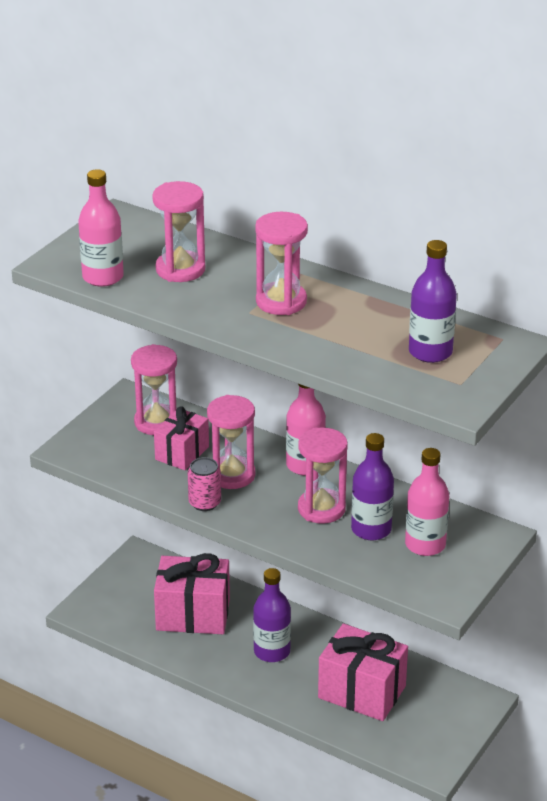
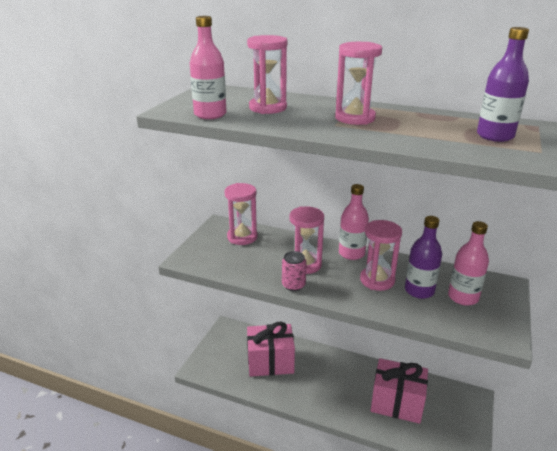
camera: 10 degrees left, 5 degrees down
(182, 453) = (265, 254): pink gift -> none
(272, 651) = (328, 381): purple bottle -> none

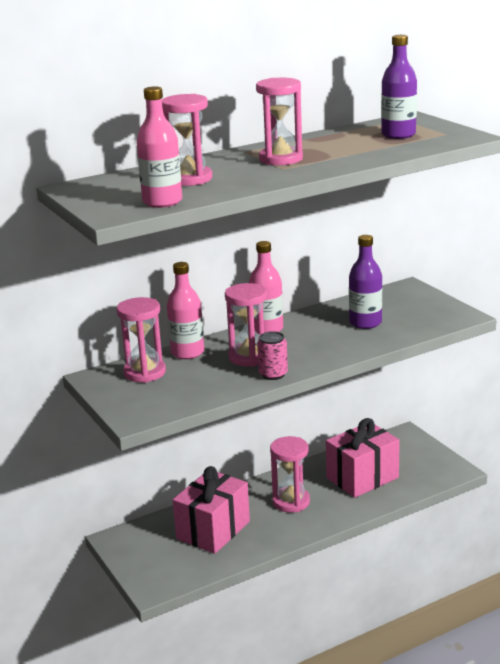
camera: 50 degrees left, 5 degrees down
(377, 280) = (325, 334): pink hourglass -> pink hourglass (291, 502)
(463, 297) = (398, 310): pink bottle -> pink bottle (187, 352)

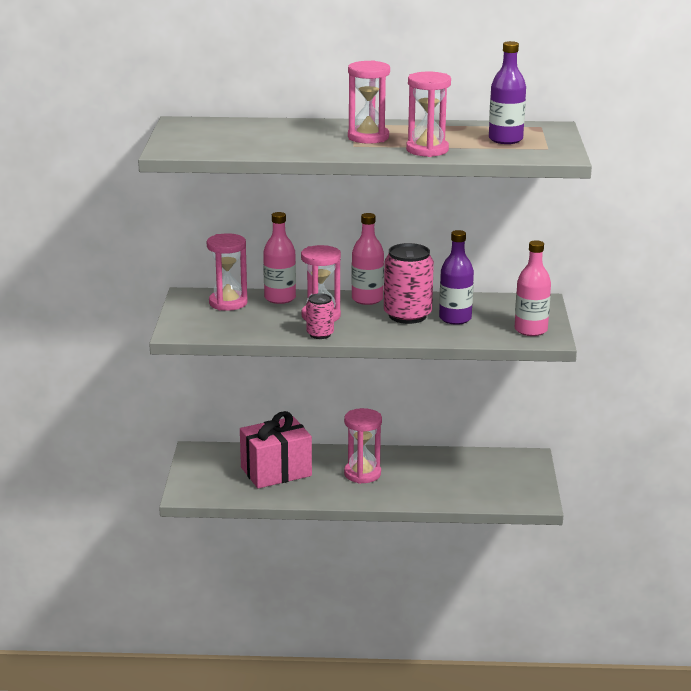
camera: 30 degrees right, 0 degrees up
(162, 202) = (218, 149): pink bottle -> pink bottle (531, 330)
(189, 179) = (270, 136): pink hourglass -> pink hourglass (427, 150)
(323, 333) = (407, 315): none -> pink can
(362, 478) = (445, 477): pink gift -> none

